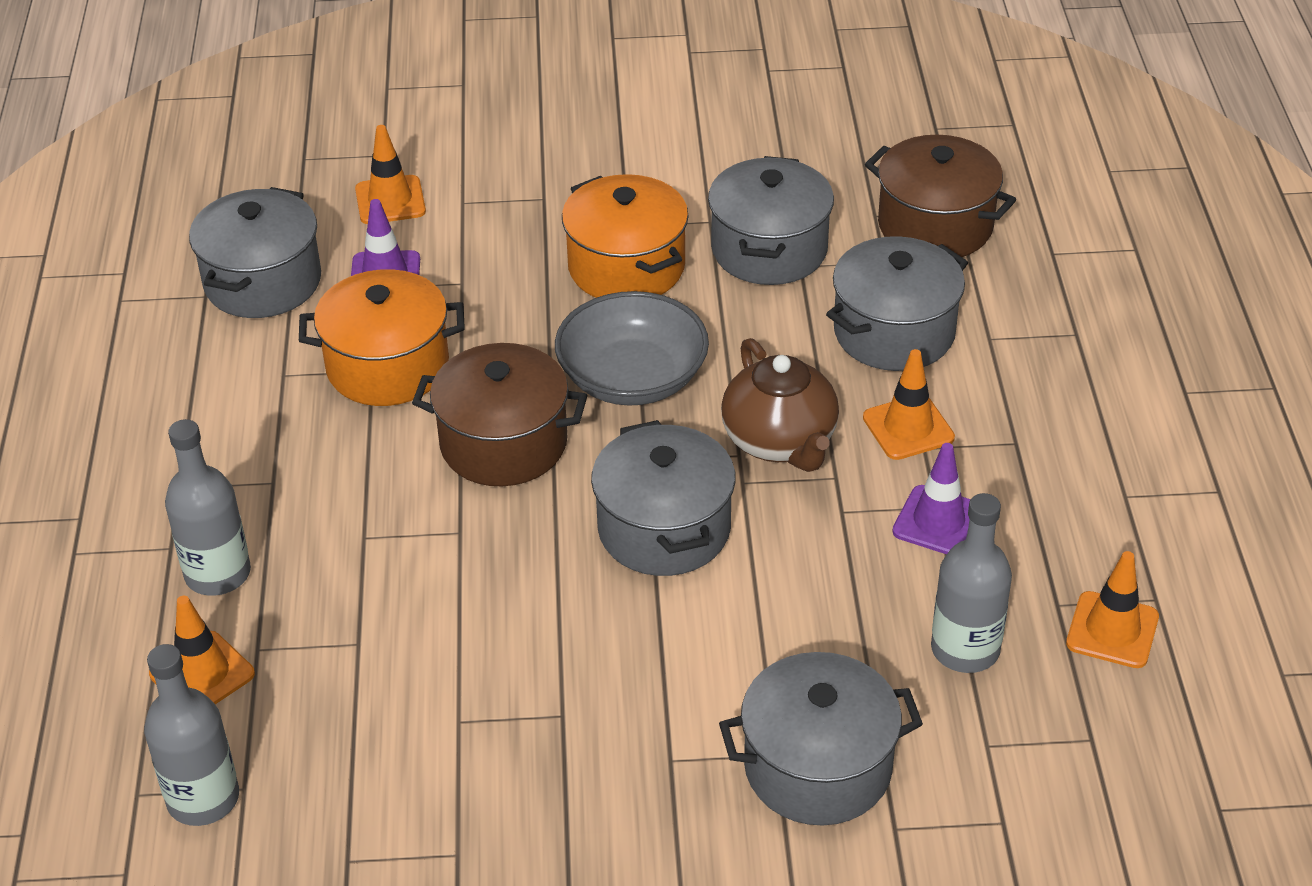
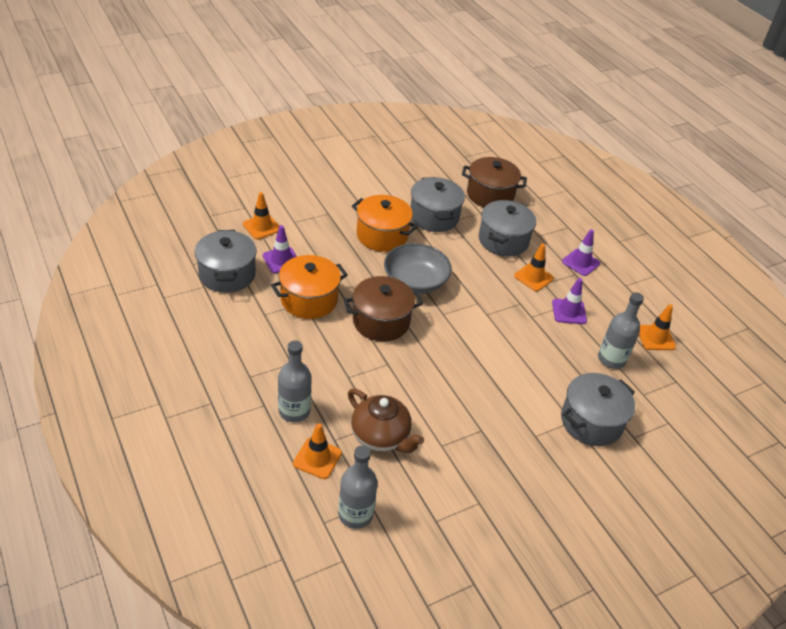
camera: 30 degrees left, 0 degrees up
(664, 529) = (469, 341): grey pot -> none
(780, 442) = (490, 294): brown teapot -> brown teapot (381, 437)
(1048, 420) = (580, 262): none -> purple traffic cone

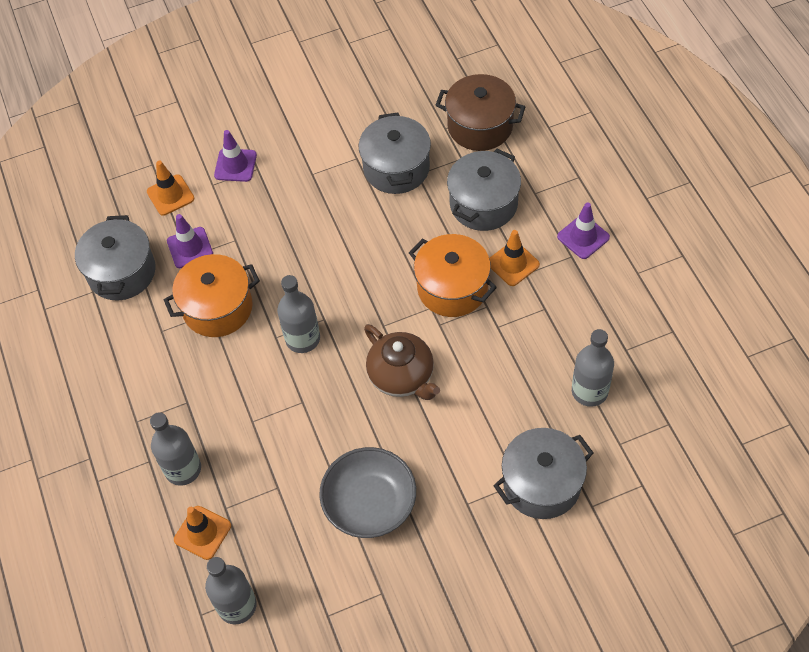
camera: 15 degrees right, 15 degrees up
(381, 321) = (302, 339): brown pot -> grey bottle
(381, 437) = (280, 504): brown teapot -> brown teapot (402, 376)
(382, 235) = (323, 203): orange pot -> orange pot (452, 288)
(415, 281) = (355, 275): grey bowl -> grey bowl (370, 503)
(569, 311) = (549, 318): purple traffic cone -> purple traffic cone (235, 165)
(655, 338) = (658, 357): orange traffic cone -> none

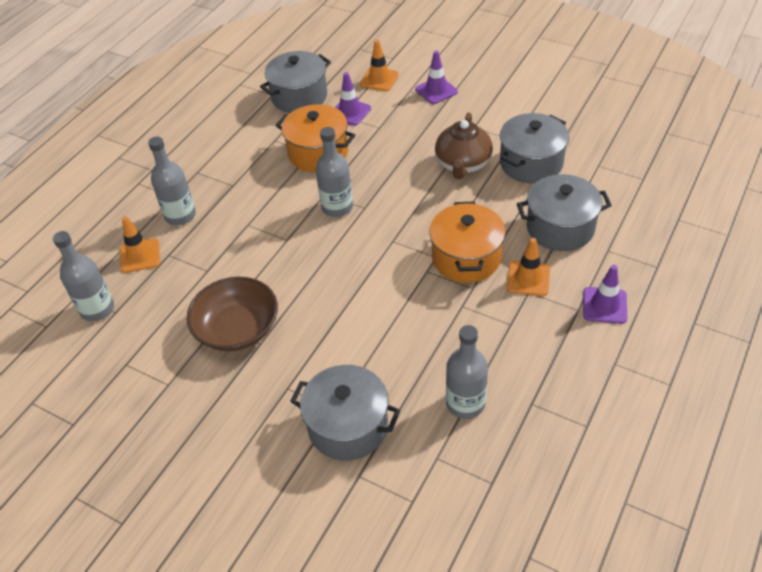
camera: 50 degrees right, 10 degrees down
(370, 503) = (237, 329): grey bowl -> brown bowl
(402, 376) = (360, 279): brown teapot -> brown teapot (463, 165)
(480, 126) = (625, 182): brown pot -> none

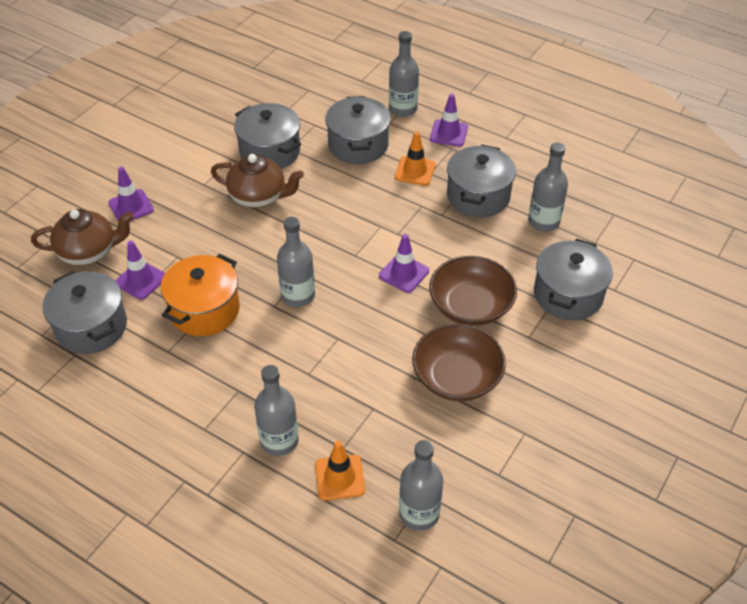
camera: 90 degrees left, 0 degrees up
(329, 336) = (471, 306): none -> brown bowl
(370, 280) = (404, 273): none -> purple traffic cone
(379, 79) = (89, 252): orange traffic cone -> brown teapot
(466, 258) = (385, 206): orange pot -> none
(497, 338) = (478, 196): none -> grey pot
(637, 260) = (403, 109): none -> grey bottle

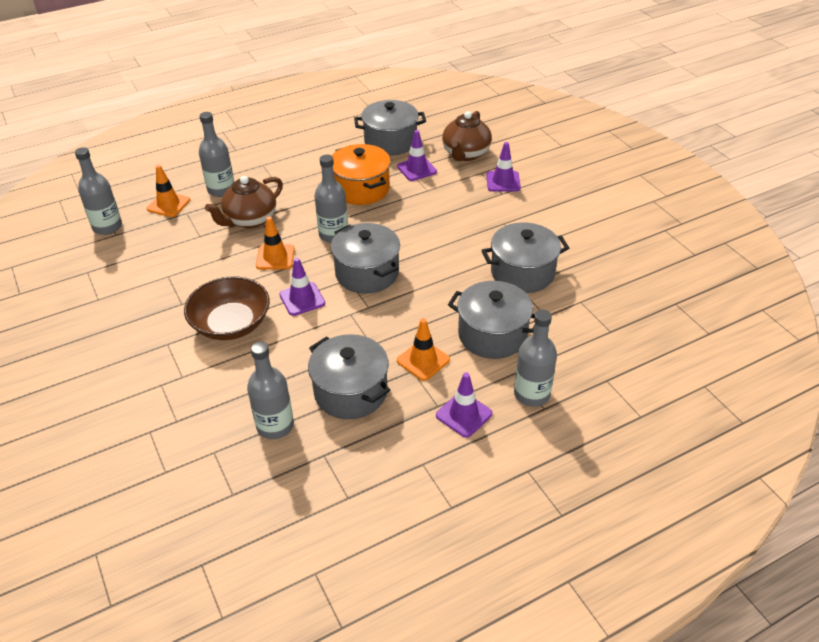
camera: 120 degrees right, 5 degrees down
(259, 197) = (463, 248): brown teapot -> brown teapot (250, 220)
(362, 323) = (275, 257): none -> orange traffic cone
(457, 377) = (178, 285): brown bowl -> none
(568, 295) = (178, 393): grey pot -> grey pot (367, 273)

